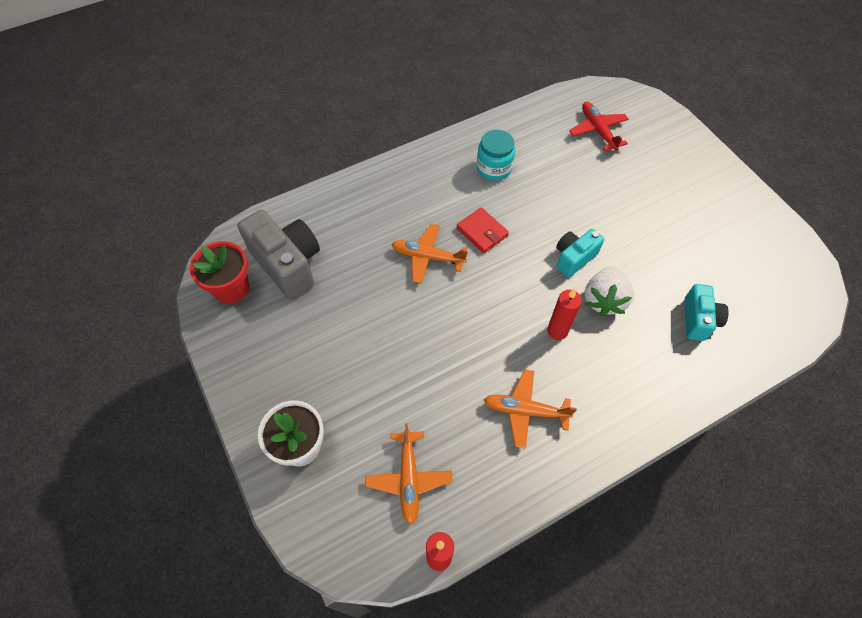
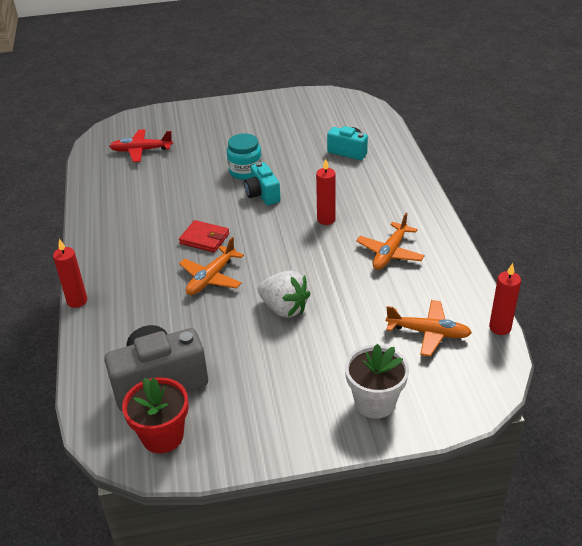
camera: 70 degrees left, 20 degrees down
(366, 170) = (77, 301): none -> red candle
(482, 232) = (204, 238): red wallet -> red wallet turned 45 degrees clockwise
(494, 168) = (138, 216): turquoise jar -> turquoise jar (245, 171)
(604, 300) = (309, 189): white strawberry -> white strawberry (284, 308)

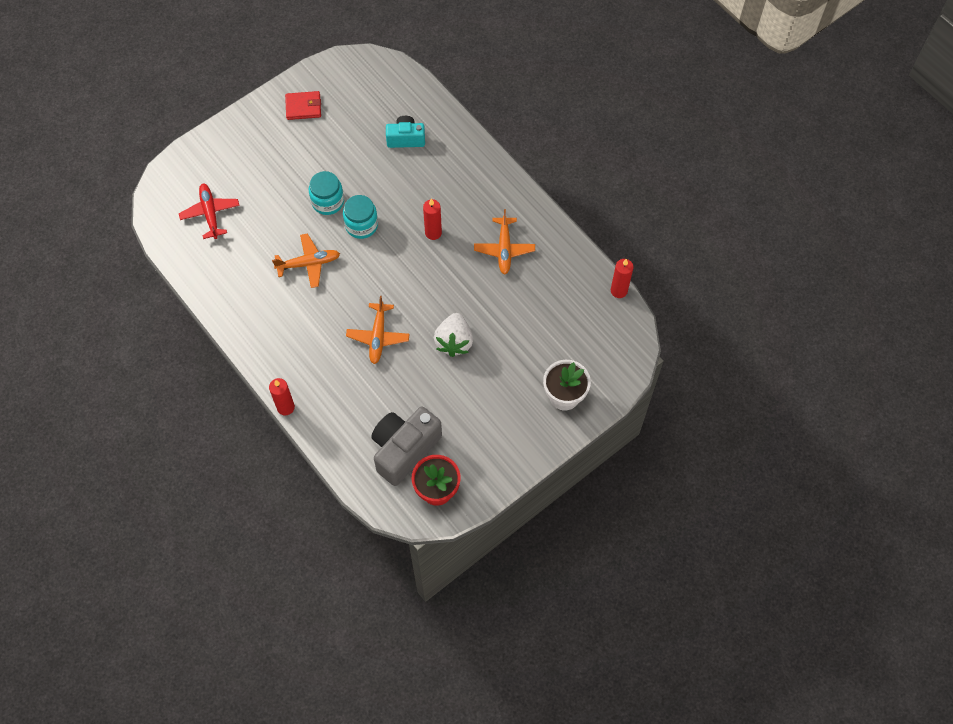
camera: 30 degrees left, 25 degrees up
(141, 150) = (210, 213): red plane -> red plane turned 105 degrees clockwise
(204, 238) = (344, 297): red wallet -> red wallet (303, 107)
(262, 194) = (361, 225): turquoise camera -> turquoise jar
(284, 308) = (454, 341): white strawberry -> white strawberry turned 90 degrees clockwise
(428, 332) = (571, 318): orange plane -> orange plane (308, 263)

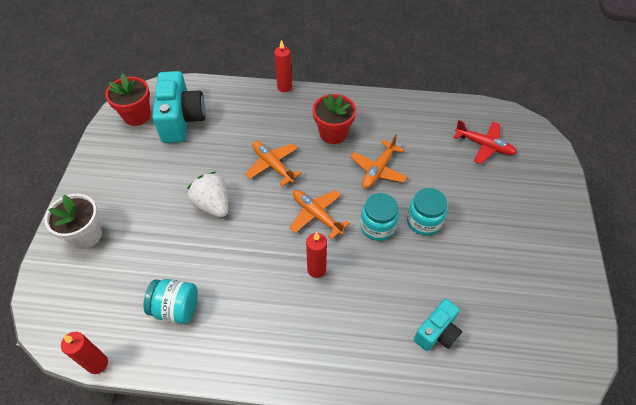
camera: 135 degrees right, 10 degrees down
(302, 324) = (333, 133): none -> red flower pot
(303, 107) = (549, 279): red wallet -> none
(404, 449) = (182, 120): grey camera -> turquoise camera
(504, 249) = (242, 309): orange plane -> orange plane (316, 215)
(544, 285) = (176, 308): none -> turquoise jar

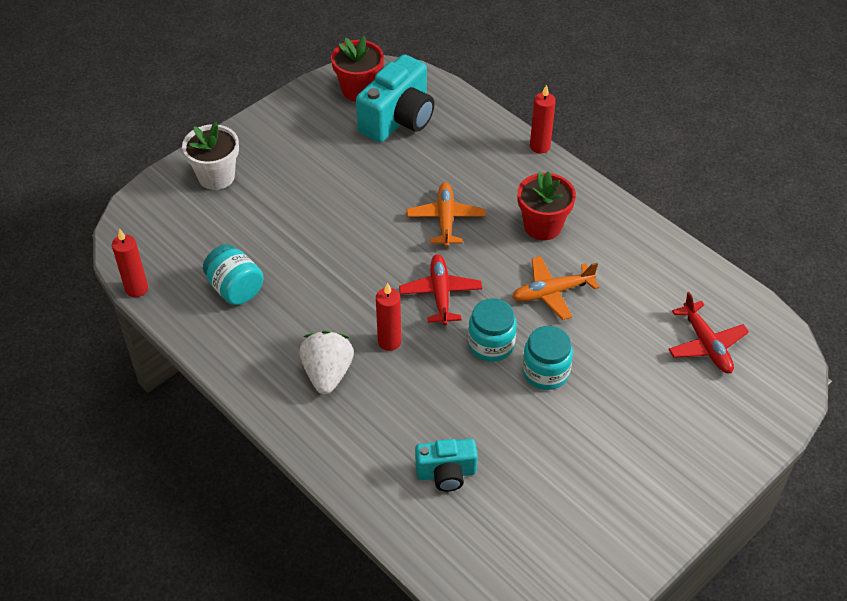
camera: 40 degrees right, 5 degrees down
(212, 204) = (350, 220): white strawberry -> white strawberry (327, 373)
(316, 215) = (440, 294): orange plane -> red plane

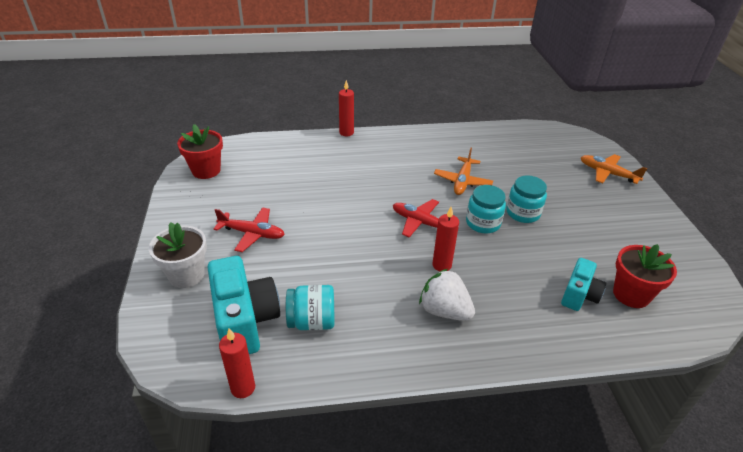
camera: 55 degrees left, 10 degrees down
(398, 119) = (254, 168): turquoise camera -> turquoise camera (245, 321)
(445, 219) = (361, 191): orange plane -> orange plane (607, 173)
(542, 226) = (408, 160): red flower pot -> red flower pot (631, 294)
(706, 344) = (546, 152): red plane -> red plane (252, 233)

